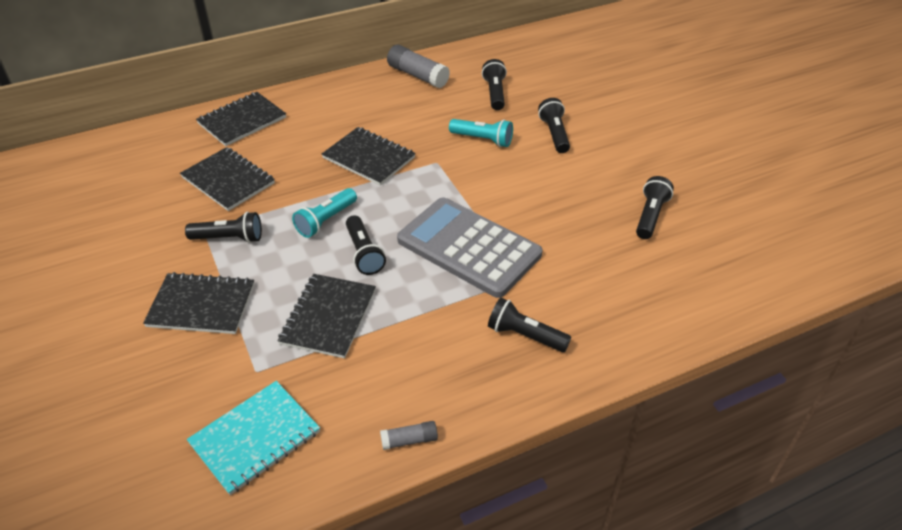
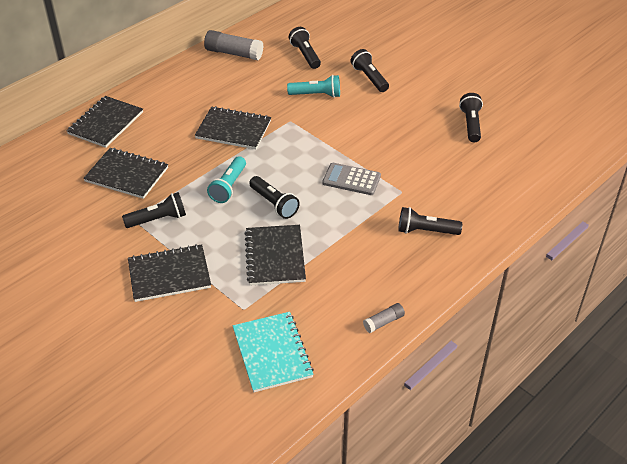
camera: 20 degrees left, 0 degrees up
(255, 438) = (272, 353): turquoise notebook -> turquoise notebook turned 45 degrees counterclockwise
(469, 247) = (351, 179): grey calculator -> grey calculator, size x0.51

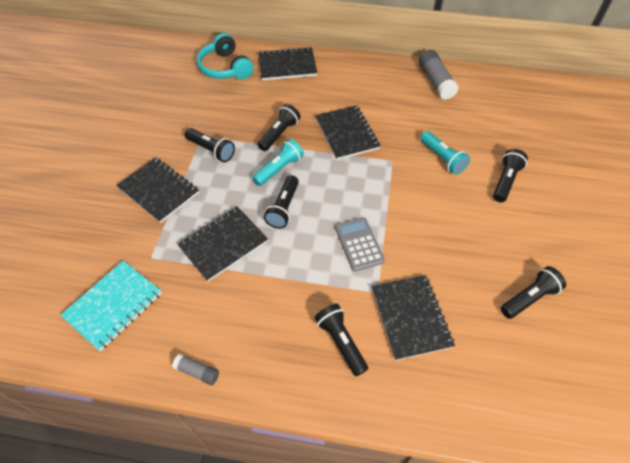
camera: 55 degrees right, 10 degrees up
(56, 163) = (225, 68): none -> turquoise headphones
(127, 175) = (244, 107): black notebook -> black notebook (411, 317)
(228, 187) = (279, 169): turquoise flashlight -> turquoise flashlight turned 150 degrees clockwise
(305, 55) = (484, 122): black flashlight -> black flashlight (279, 134)

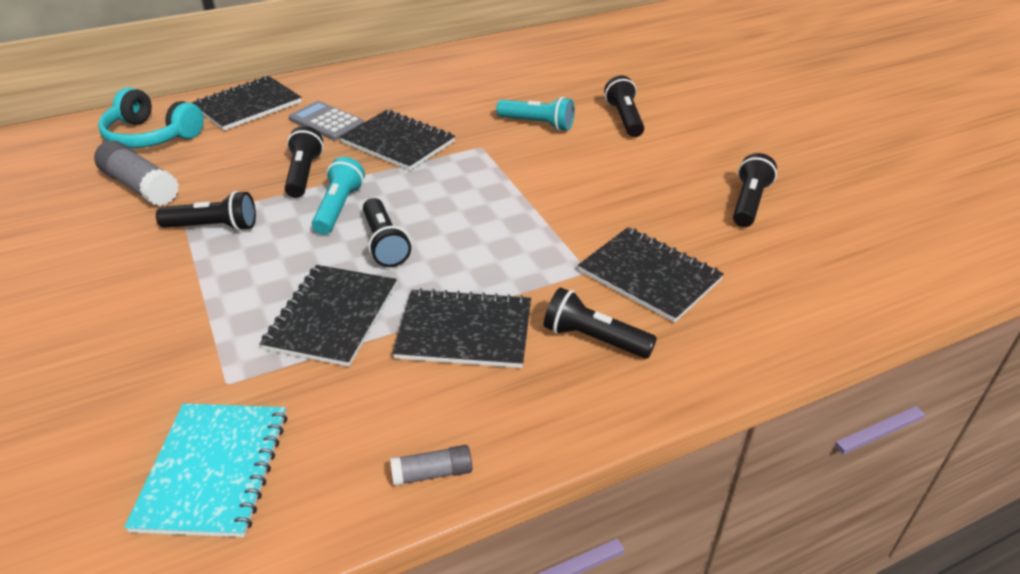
camera: 35 degrees left, 15 degrees down
(159, 190) = (165, 303): black notebook -> black notebook (464, 331)
(359, 244) = (519, 237): grey calculator -> grey calculator (326, 122)
(436, 81) = (461, 62): grey glue stick -> grey glue stick (140, 186)

